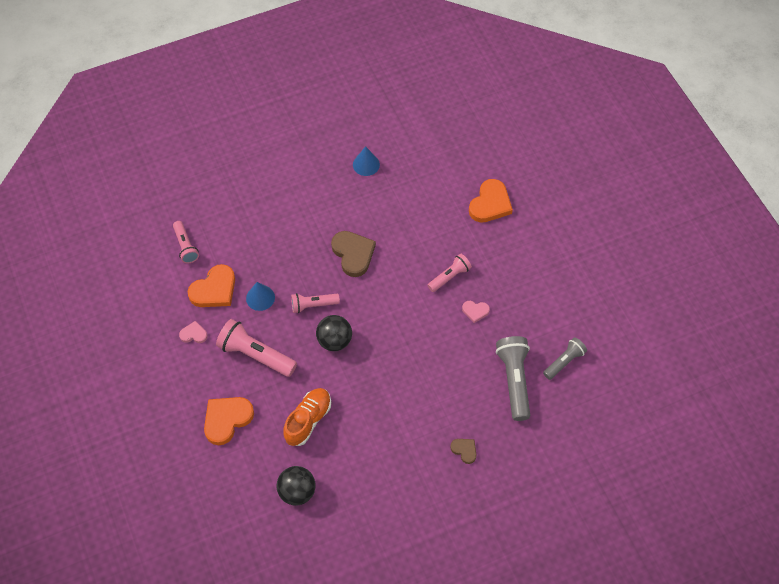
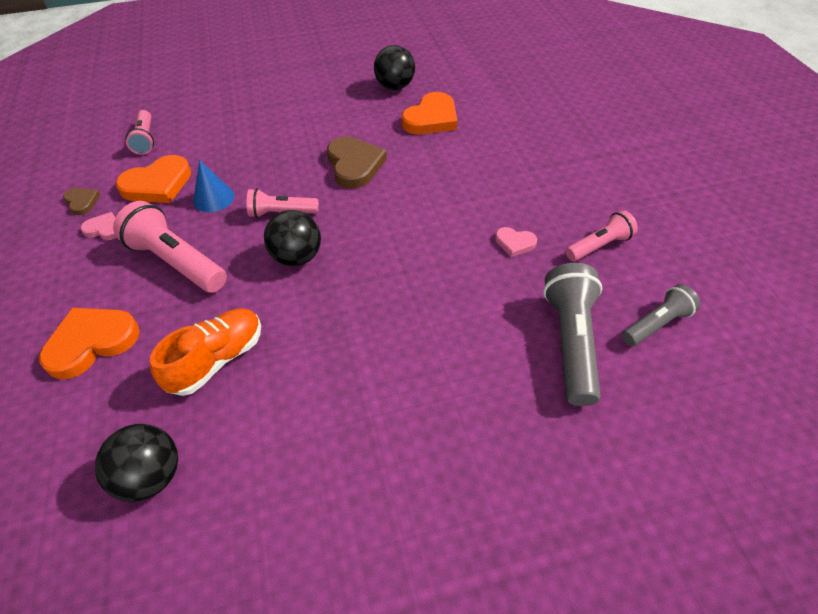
camera: 10 degrees right, 10 degrees down
(366, 164) = (395, 87): blue cone -> black ball
(449, 277) = (482, 200): pink flashlight -> pink flashlight (599, 246)
(464, 450) = (472, 444): brown heart -> brown heart (82, 202)
(490, 204) = (547, 132): orange heart -> orange heart (431, 118)

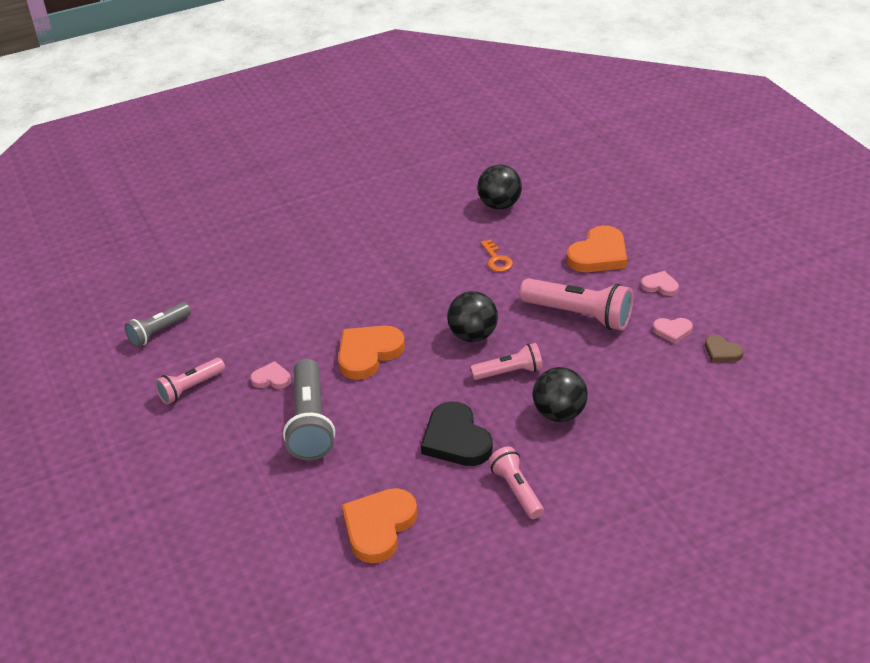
camera: 170 degrees right, 10 degrees down
(66, 283) = (660, 286): none -> pink heart
(145, 140) = (728, 434): pink flashlight -> pink flashlight (516, 490)
(158, 184) = (661, 382): orange heart -> orange heart (368, 353)
(213, 198) = (589, 376): blue cone -> none
(217, 360) = (496, 260): orange shoe -> orange key
(354, 165) = (456, 439): brown heart -> black heart
(395, 87) = (445, 583): black ball -> black ball (559, 413)
(571, 342) = (230, 309): grey flashlight -> grey flashlight (310, 423)

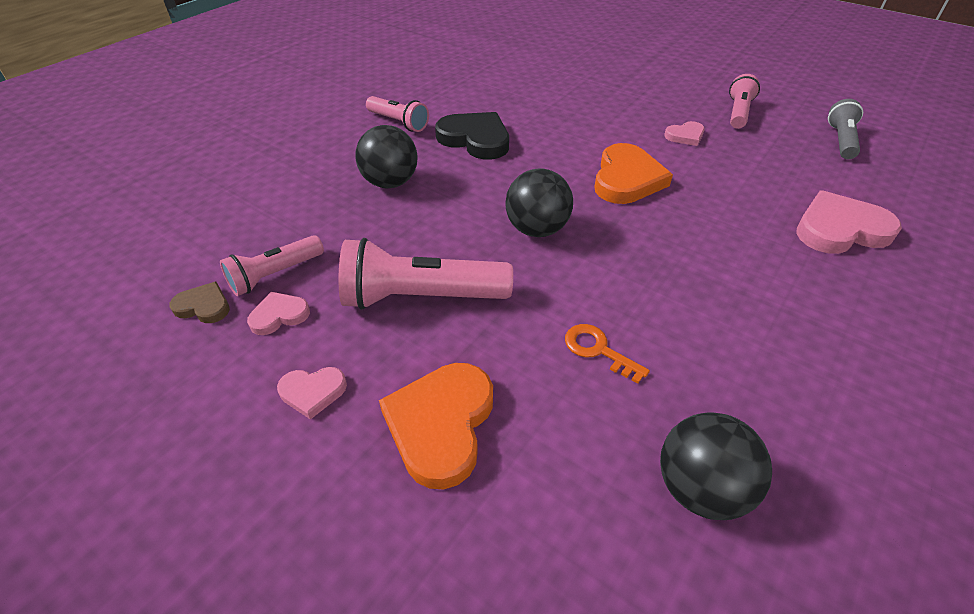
camera: 150 degrees right, 5 degrees up
(276, 273) = (840, 229): none -> pink heart
(310, 423) = (610, 118): grey flashlight -> none
(379, 527) = (489, 82): orange heart -> none
(509, 372) = (466, 204): pink flashlight -> pink flashlight (275, 275)

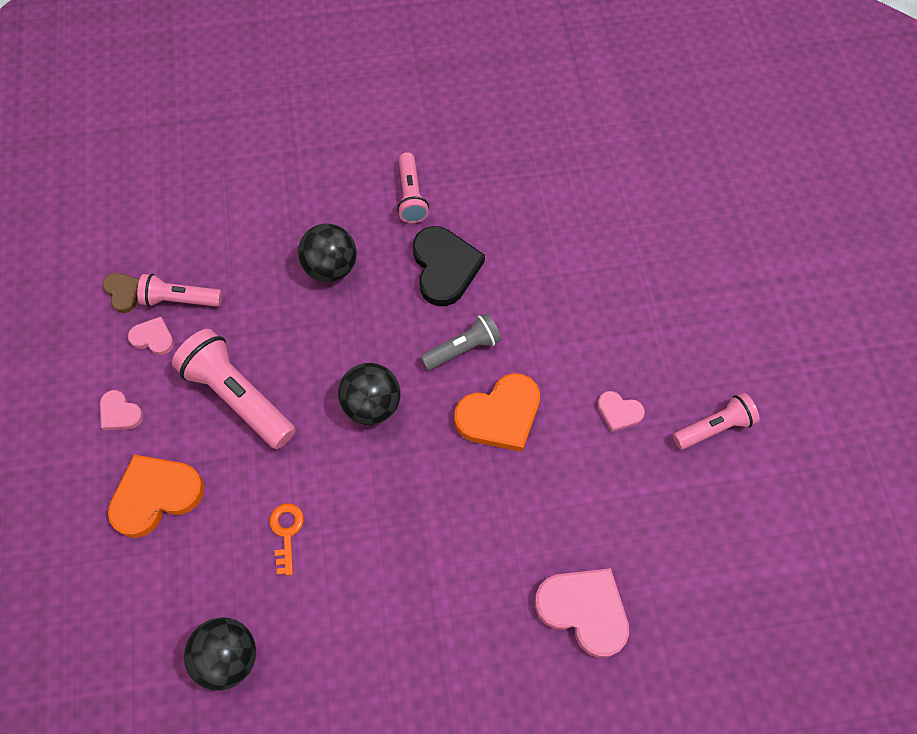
camera: 45 degrees right, 20 degrees up
(841, 140) = (752, 541): grey flashlight -> grey flashlight (463, 348)

